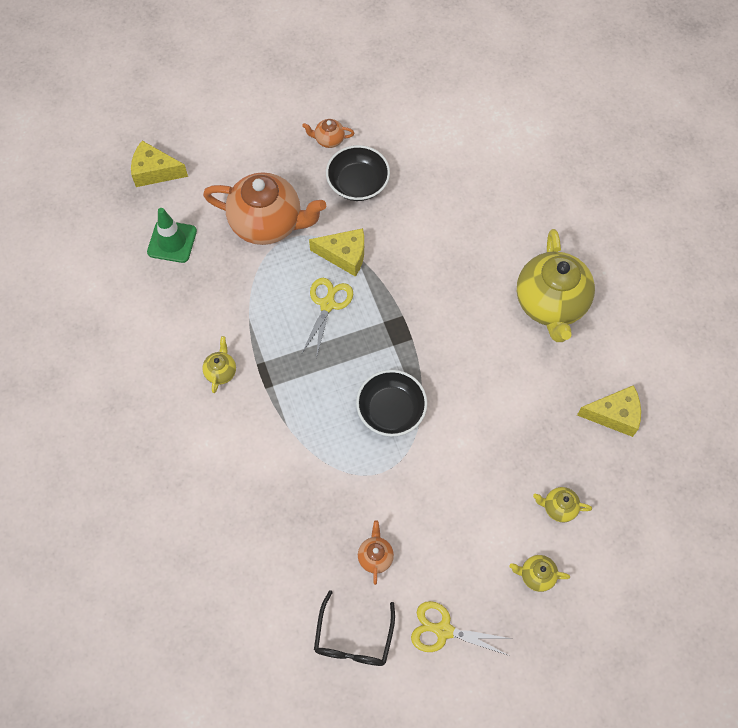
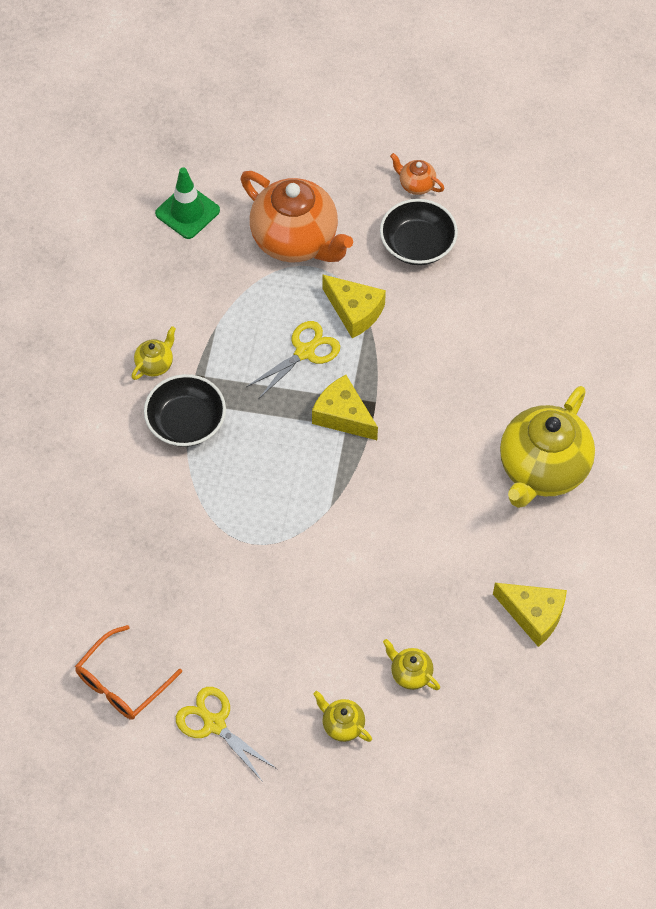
camera: 30 degrees right, 5 degrees down
(155, 171) = (214, 133): yellow cheese -> yellow cheese (343, 416)
(353, 639) = (121, 683): black glasses -> orange glasses
(375, 556) = (193, 619): orange teapot -> none
(391, 410) = (301, 489): black bowl -> black bowl (186, 422)

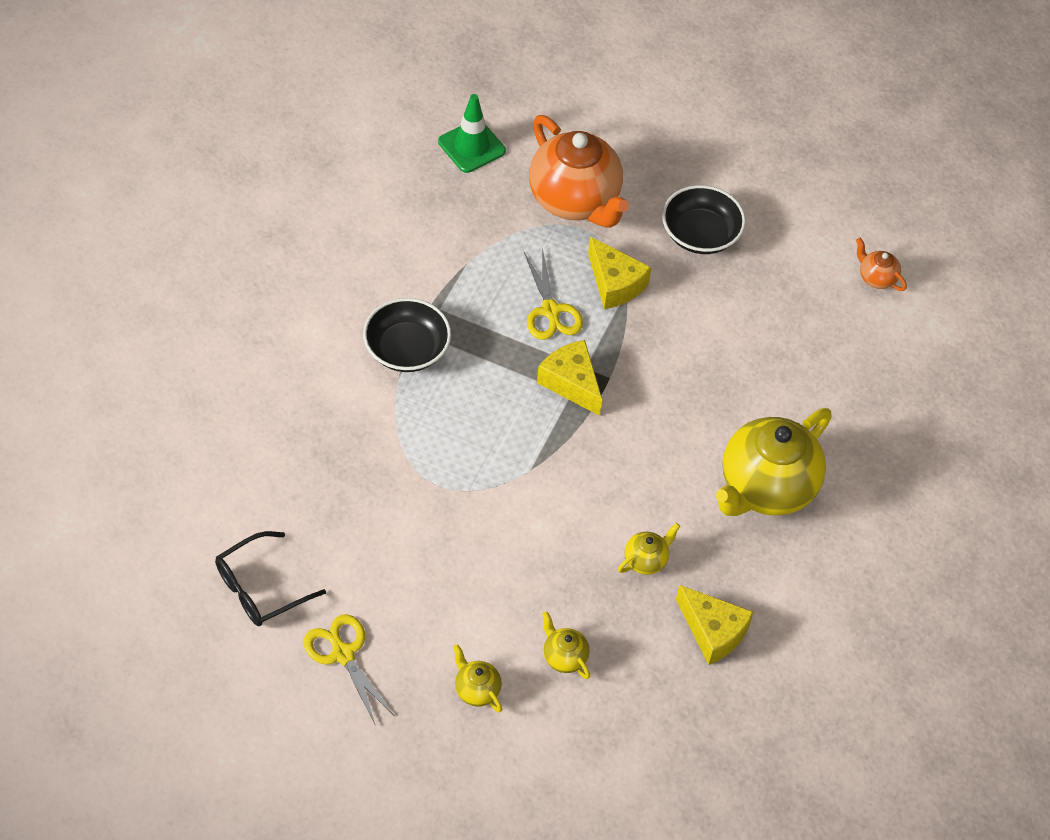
camera: 10 degrees right, 5 degrees down
(121, 683) = (260, 588): orange glasses -> black glasses
(155, 364) = (392, 285): yellow teapot -> yellow teapot (646, 560)
(304, 352) = (550, 311): yellow scissors -> yellow scissors turned 105 degrees clockwise
(416, 185) = (716, 176): orange teapot -> orange teapot (876, 278)

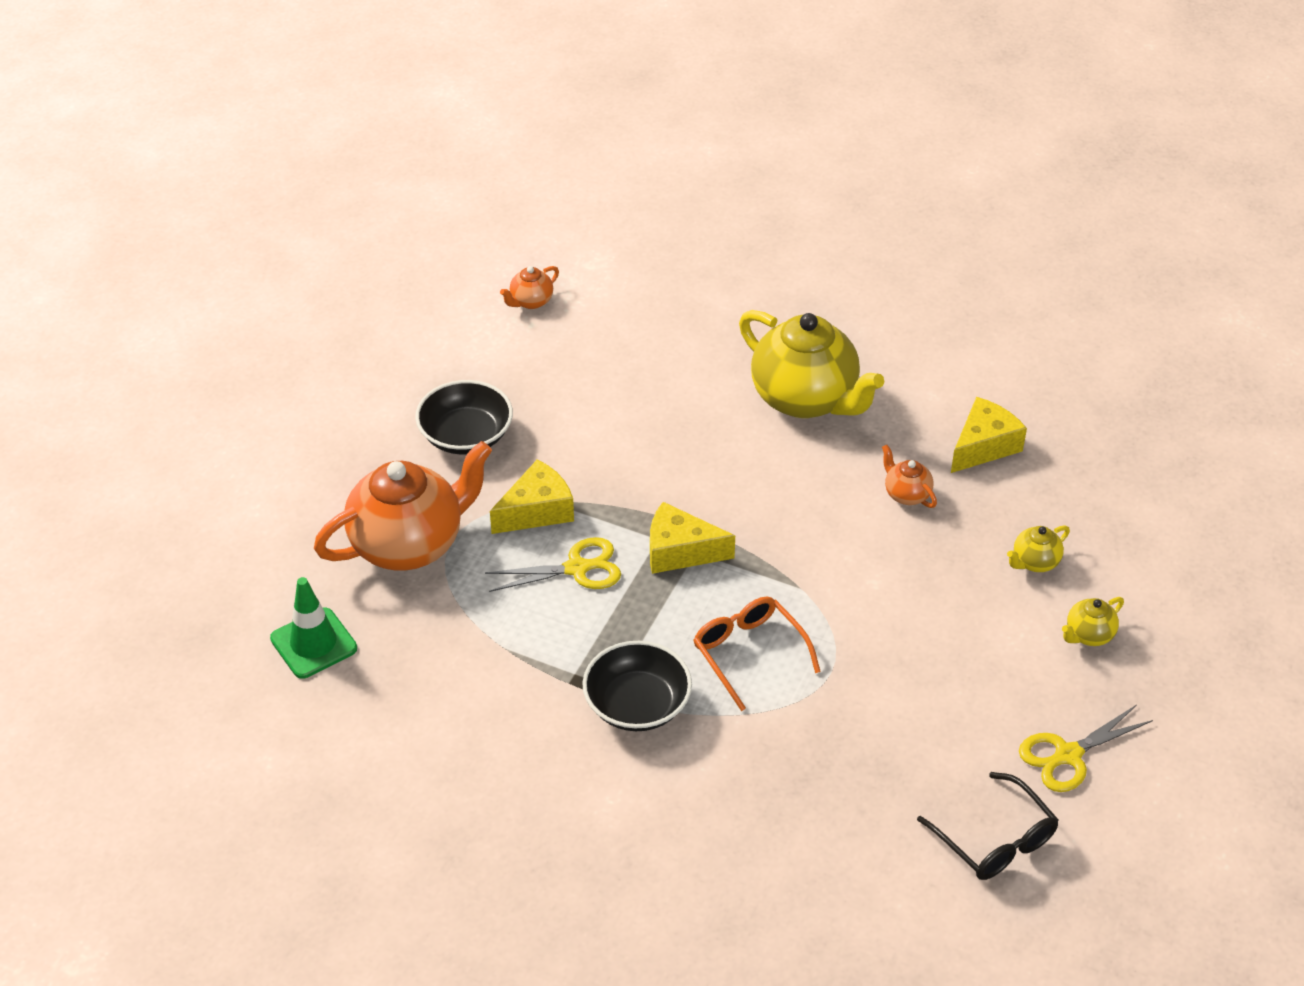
camera: 85 degrees left, 10 degrees down
(458, 427) = (749, 653): none -> orange glasses
(571, 383) = (680, 551): yellow cheese -> yellow cheese turned 45 degrees clockwise
(646, 560) = (906, 494): yellow teapot -> orange teapot

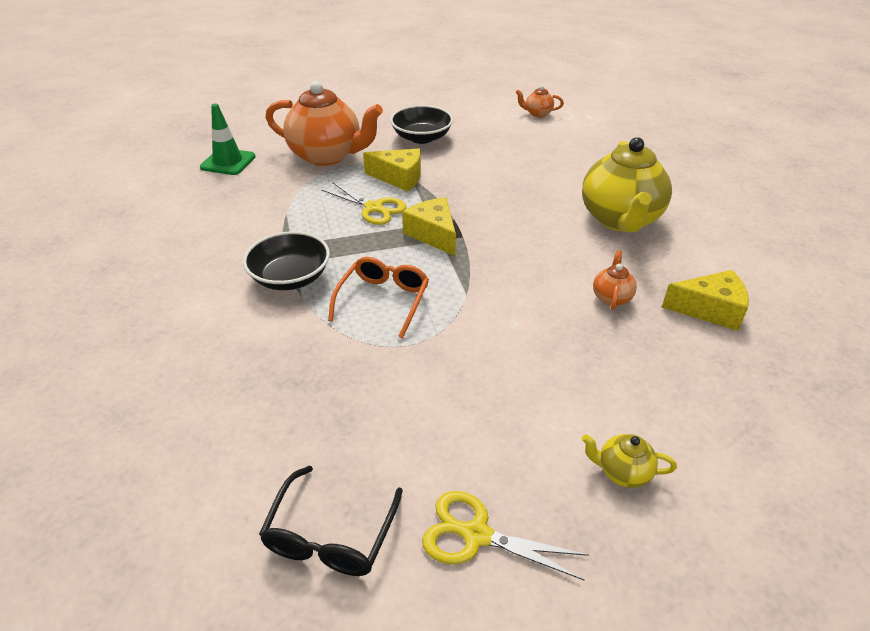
camera: 50 degrees right, 5 degrees down
(1034, 562) = (648, 395): yellow teapot -> none

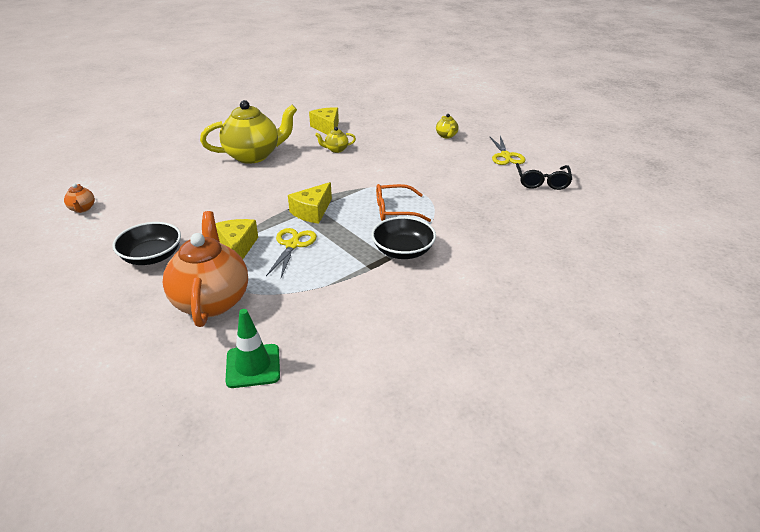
camera: 115 degrees left, 5 degrees down
(330, 535) = (542, 182): black glasses -> black glasses turned 105 degrees clockwise
(611, 297) = (336, 149): orange teapot -> yellow teapot

